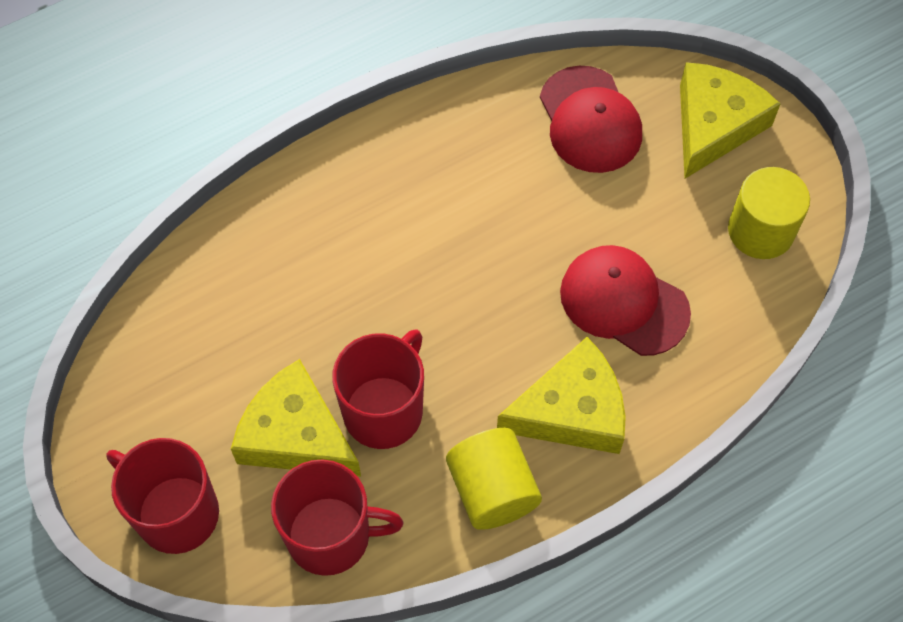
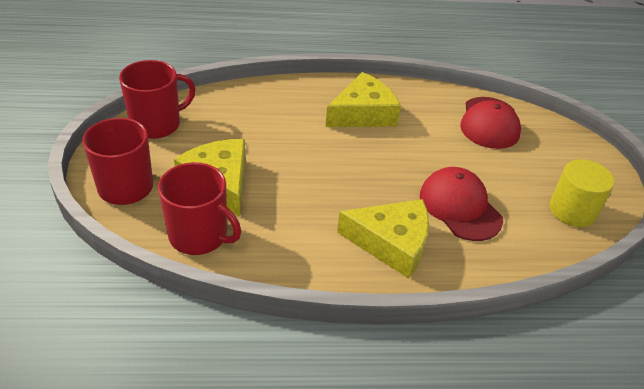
camera: 25 degrees right, 20 degrees down
(384, 410) = (277, 193): red mug -> red mug (157, 124)
(492, 490) = (313, 259): yellow cylinder -> none
(714, 125) = (567, 153): yellow cheese -> yellow cheese (363, 113)

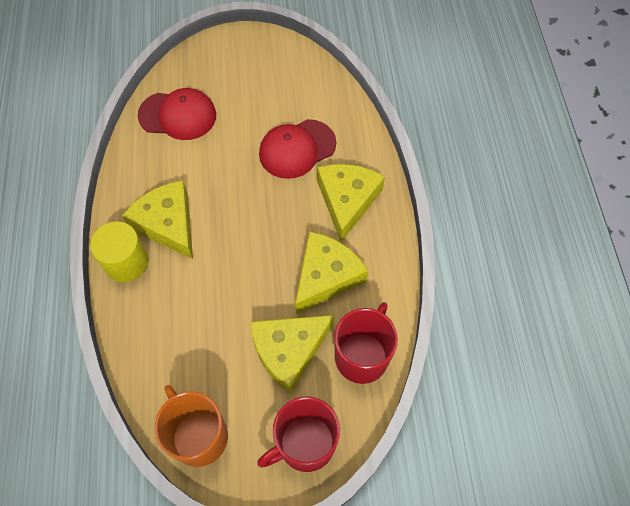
camera: 90 degrees left, 20 degrees up
(157, 124) = (199, 436): red mug -> orange mug
(296, 216) = (326, 276): none -> yellow cheese
(572, 210) = (291, 72): yellow cylinder -> yellow cylinder (126, 262)

